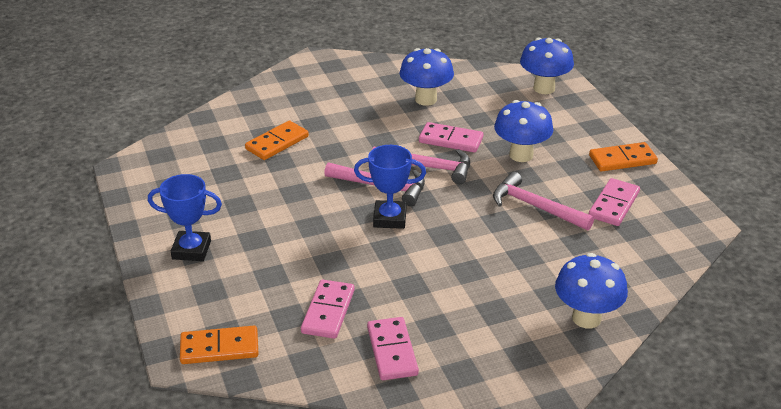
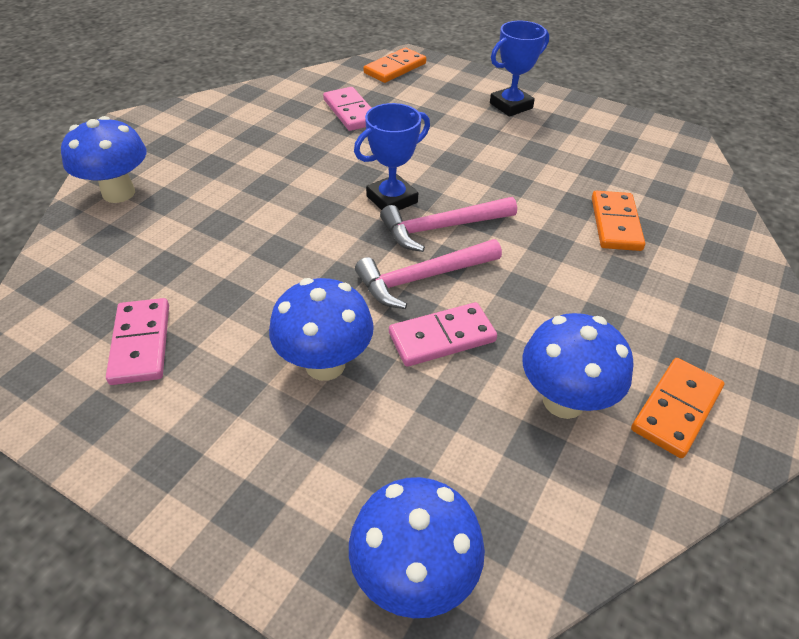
camera: 140 degrees right, 10 degrees up
(392, 351) = (274, 109): pink domino -> none
(535, 207) = (246, 288): pink hammer -> none
(622, 160) = (160, 445): orange domino -> orange domino (676, 409)

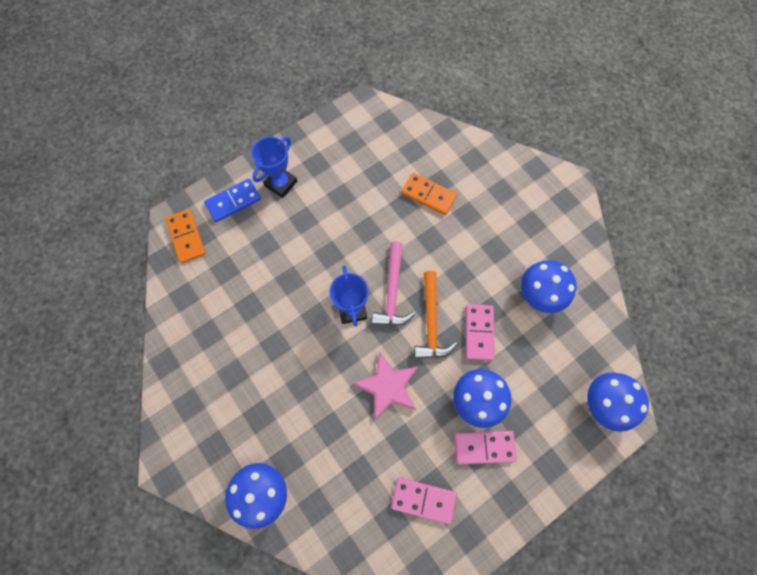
camera: 65 degrees left, 25 degrees up
(300, 260) = (387, 386): none -> pink star
(350, 112) = (234, 295): pink domino -> pink domino (484, 447)
(423, 278) = (431, 322): pink hammer -> orange hammer
(460, 83) = (233, 201): none -> blue domino
(511, 106) = (281, 183): blue trophy -> blue trophy turned 45 degrees clockwise
(676, 409) = (559, 249): orange domino -> none

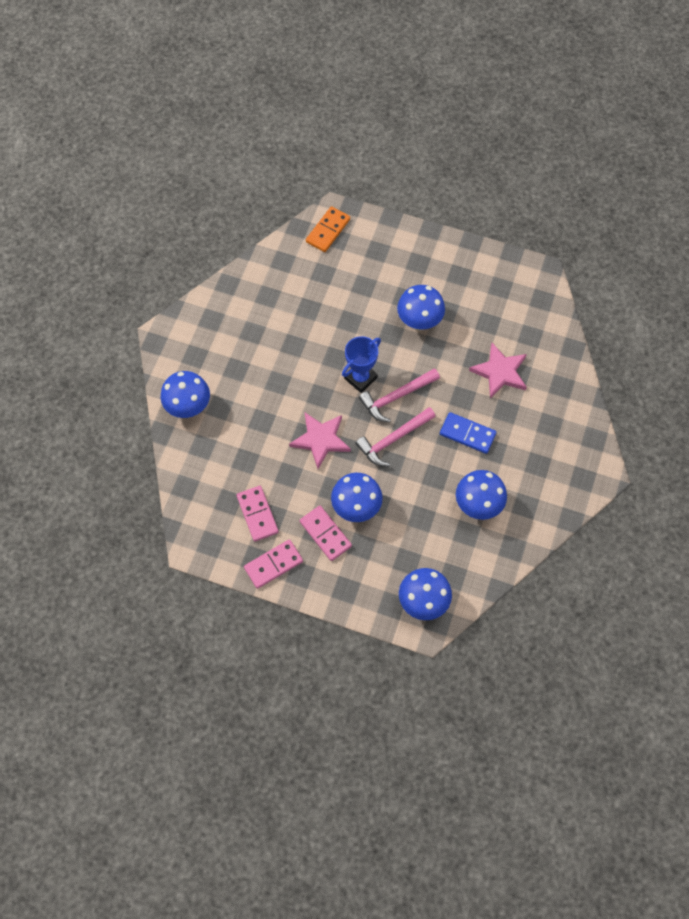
camera: 55 degrees right, 5 degrees down
(233, 201) = (380, 241): blue domino -> blue domino (467, 434)
(281, 183) = (422, 262): blue trophy -> none
(335, 224) = (419, 322): none -> blue mushroom
(428, 195) = (500, 372): orange domino -> pink star
(431, 322) = (393, 439): orange hammer -> pink hammer
(479, 332) = (412, 479): pink domino -> pink domino (273, 565)

